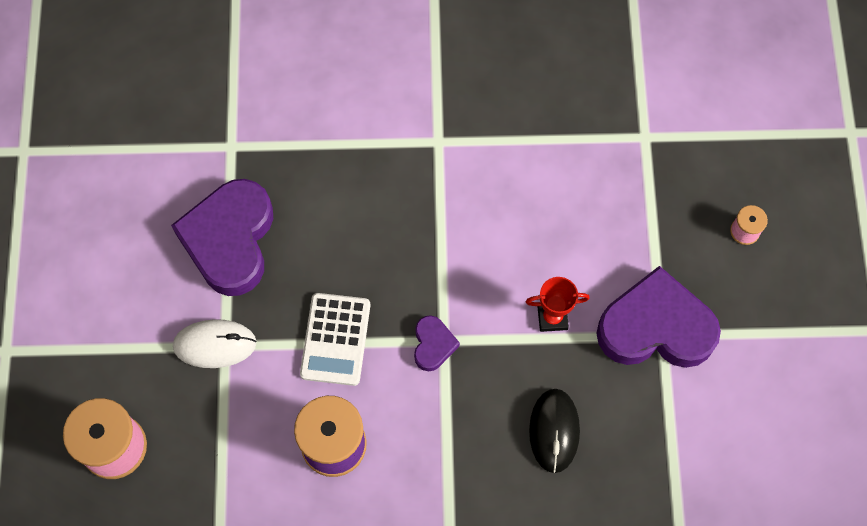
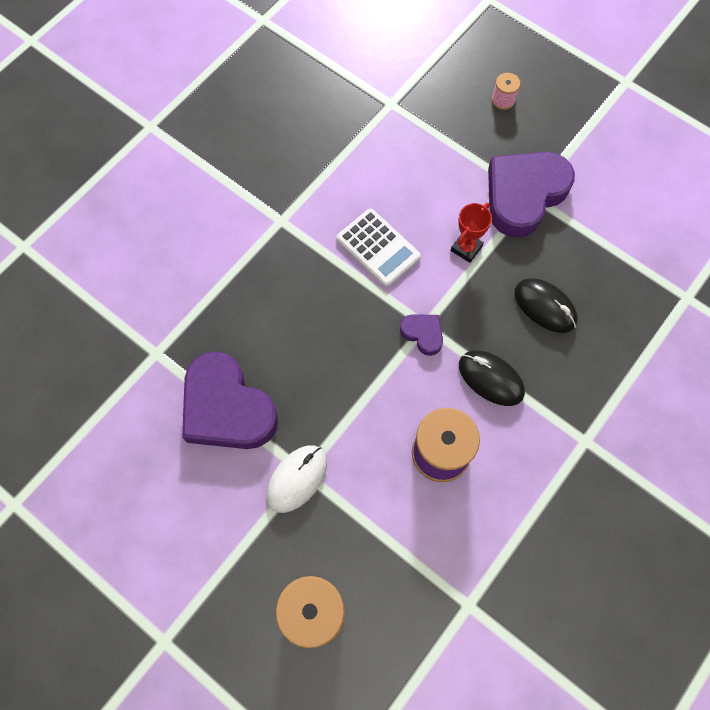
camera: 50 degrees left, 0 degrees up
(335, 339) = (364, 393): white calculator -> white calculator (378, 248)
(440, 435) = (491, 379): none -> black mouse

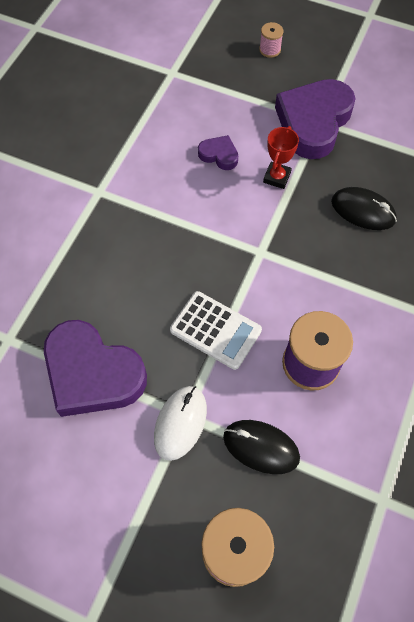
camera: 15 degrees left, 5 degrees down
(378, 248) = (196, 195): white calculator -> white calculator (215, 330)
(423, 334) = (261, 260): purple heart -> purple heart (219, 155)
(491, 379) = (335, 284): black mouse -> black mouse (261, 447)

